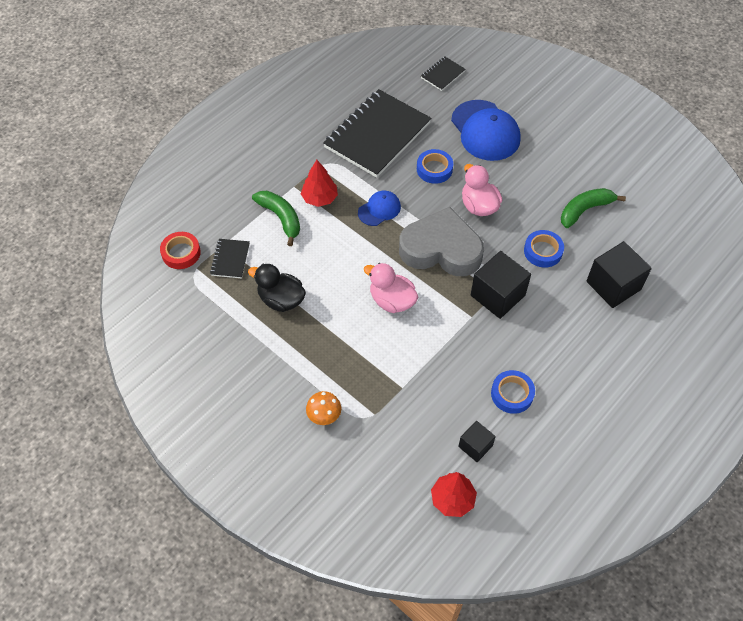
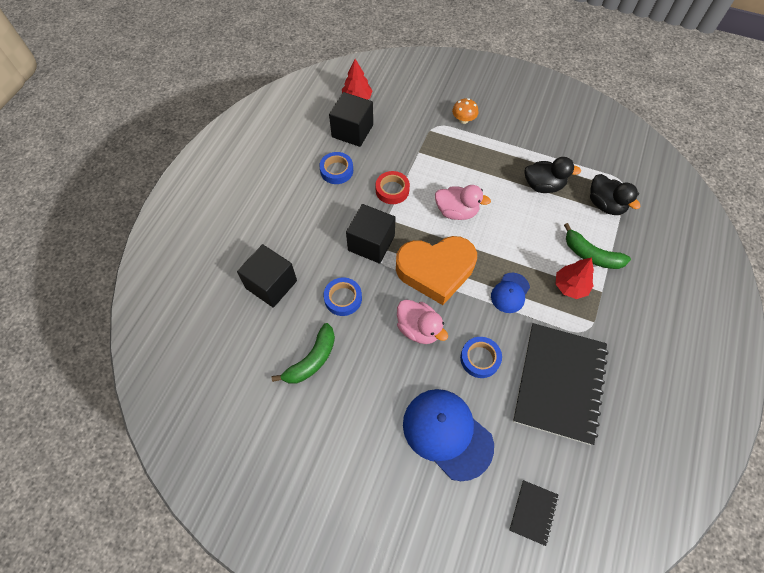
camera: 160 degrees right, 5 degrees up
(181, 253) = (647, 197): red tape -> red tape (392, 190)
(230, 259) = (605, 204): black notebook -> black duck
(441, 249) = (436, 270): grey heart -> orange heart
(475, 446) = (352, 131): black cube -> black cube, size x1.76

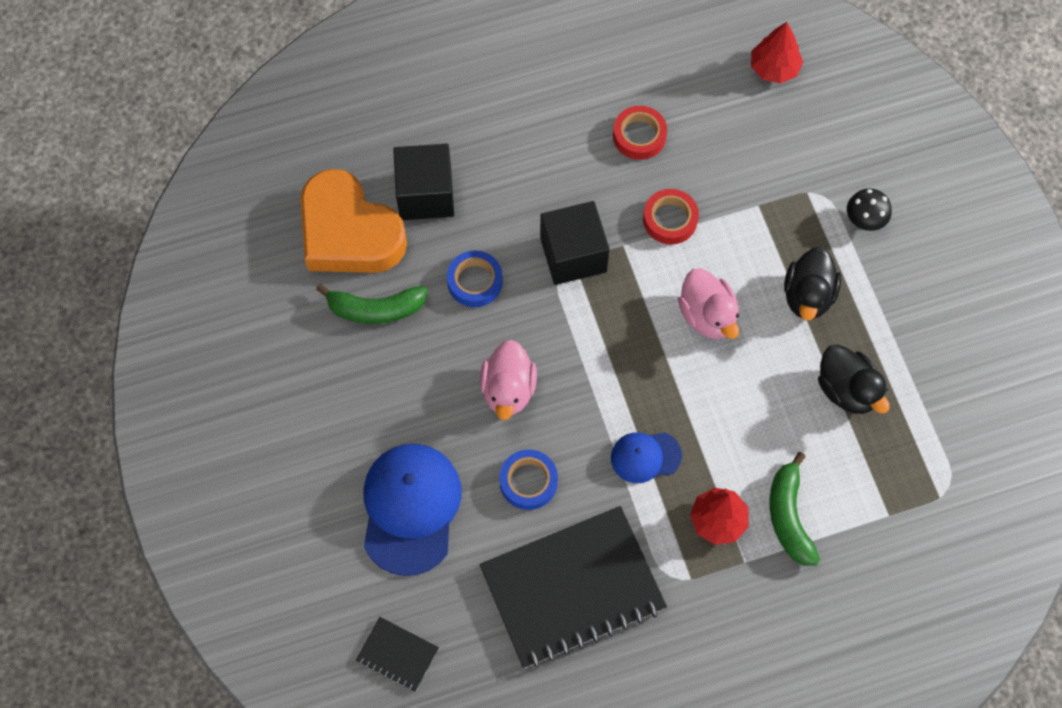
camera: 50 degrees right, 5 degrees up
(336, 170) = (639, 136): blue tape -> red tape
(352, 131) = (716, 105): black cube -> none
(436, 270) = (601, 352): orange heart -> orange heart (349, 232)
(463, 120) = (865, 219): orange mushroom -> black mushroom
(533, 512) = (397, 655): black notebook -> black notebook turned 45 degrees clockwise
(605, 204) = (888, 486): black duck -> black duck (808, 296)

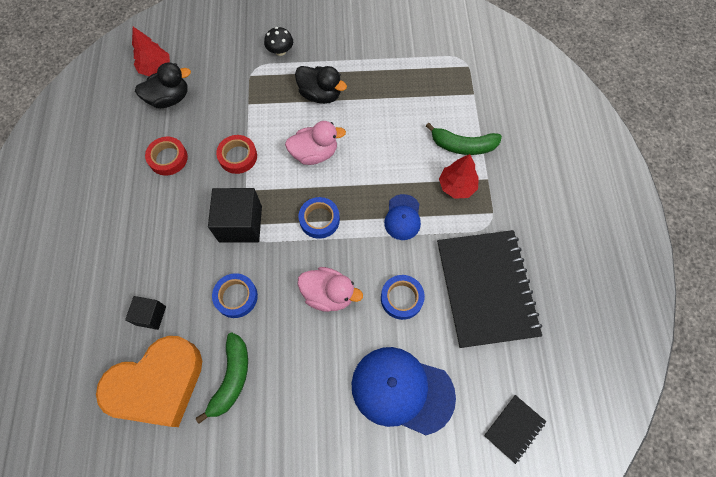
camera: 75 degrees left, 0 degrees up
(425, 194) = (150, 315): black cube -> black cube, size x0.57
(609, 350) = (319, 219): none -> blue tape
(847, 390) = (389, 92): black duck -> black duck (169, 98)

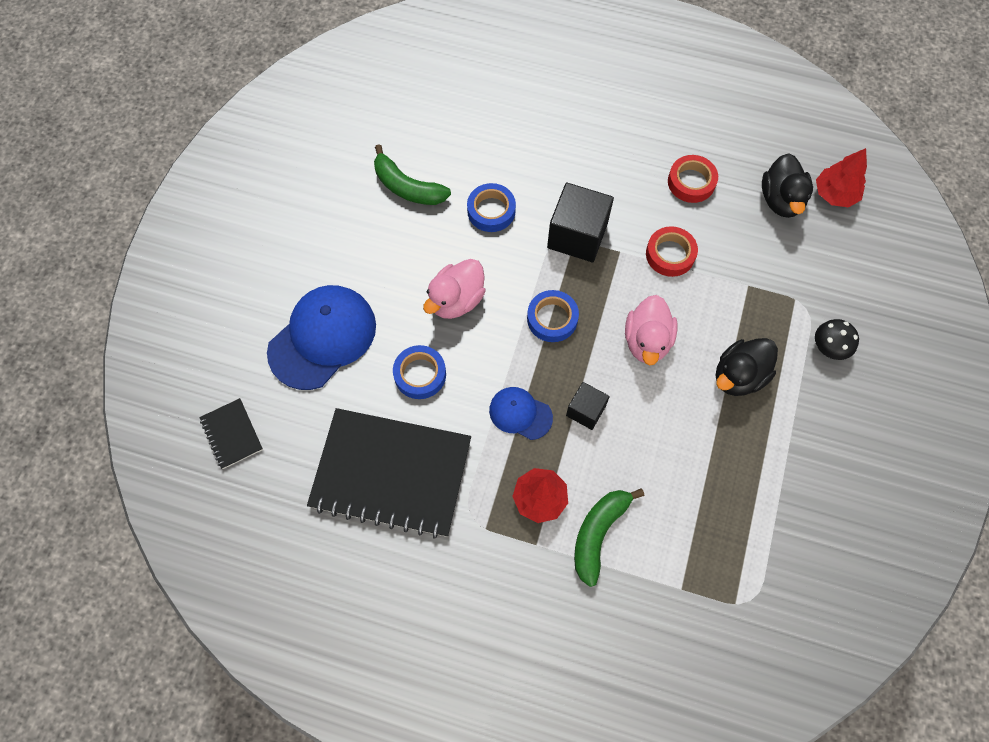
camera: 110 degrees right, 0 degrees up
(150, 315) = (502, 132): black cube -> black cube (586, 410)
(158, 384) = (430, 126): orange heart -> none

